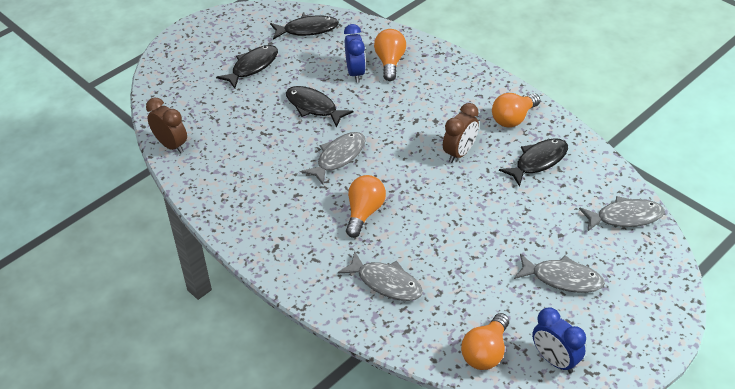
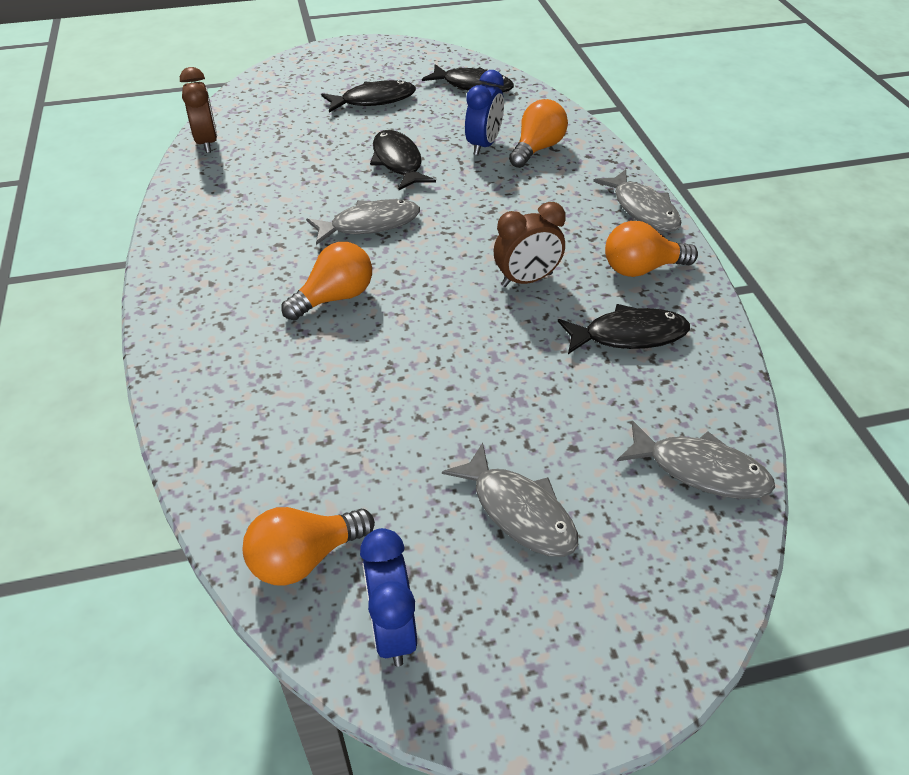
camera: 30 degrees right, 0 degrees up
(386, 282) = (272, 393): grey fish -> grey fish (643, 209)

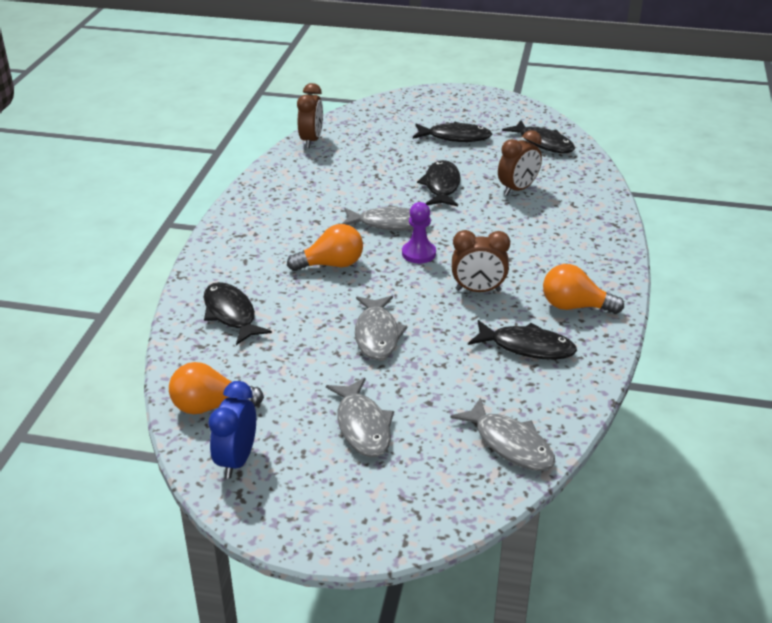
camera: 25 degrees right, 10 degrees down
(248, 407) = (231, 314): none -> black fish
(429, 253) = (418, 253): none -> purple pawn
(483, 145) = (517, 189): blue clock -> brown clock
(537, 149) = (559, 202): orange light bulb -> none
(643, 209) = (611, 266): grey fish -> grey fish (377, 334)

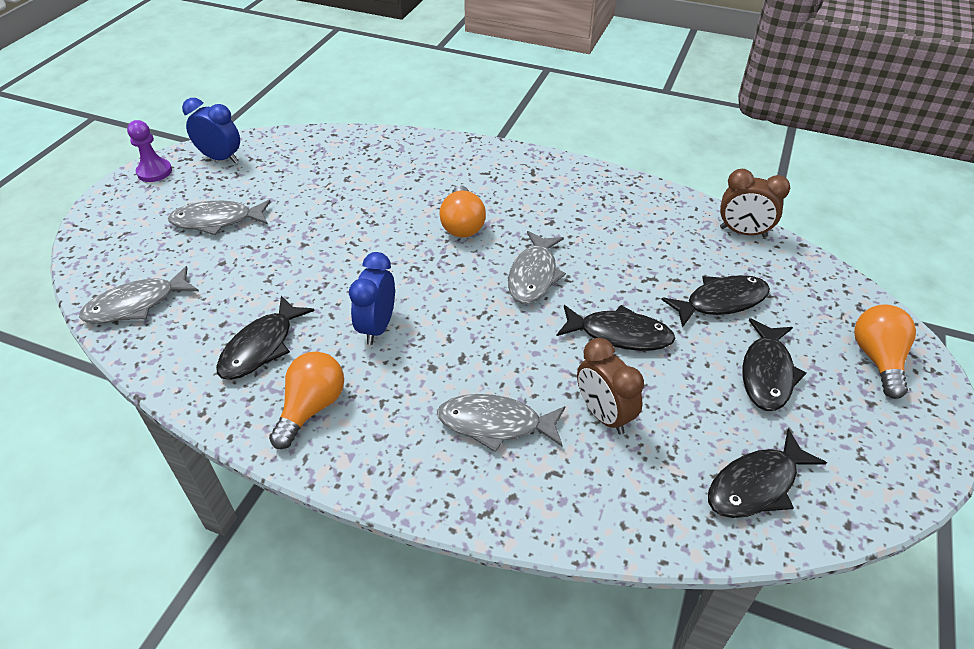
camera: 100 degrees right, 10 degrees up
(210, 406) = (287, 149): orange light bulb -> orange light bulb (877, 359)
(231, 314) = (403, 162): black fish -> black fish (721, 301)
(377, 334) = (334, 242): grey fish -> grey fish (495, 424)
(418, 253) = (465, 290): purple pawn -> purple pawn (154, 172)
(478, 290) = (377, 327): brown clock -> blue clock

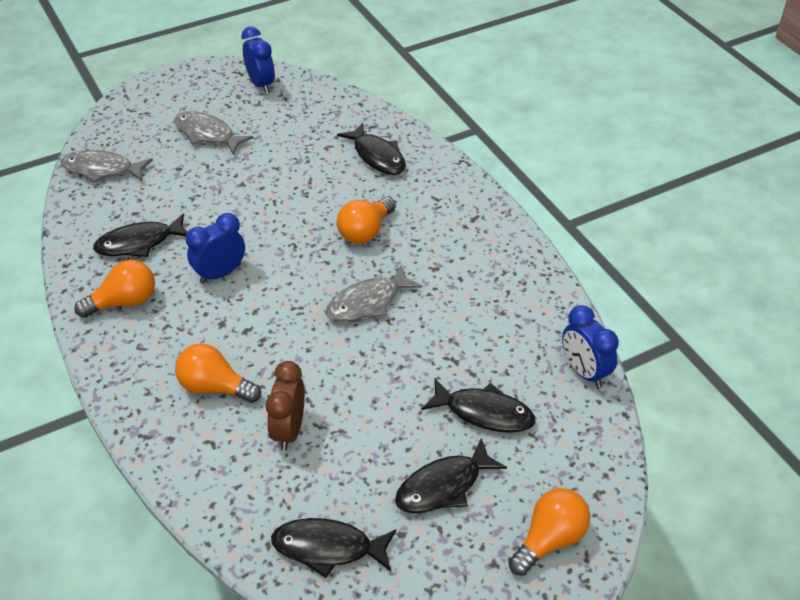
camera: 40 degrees right, 0 degrees up
(154, 172) = (208, 73): purple pawn -> none
(495, 424) = (215, 387): grey fish -> orange light bulb
(619, 334) = (373, 385): black fish -> black fish (377, 156)
(743, 232) = (584, 371): brown clock -> blue clock

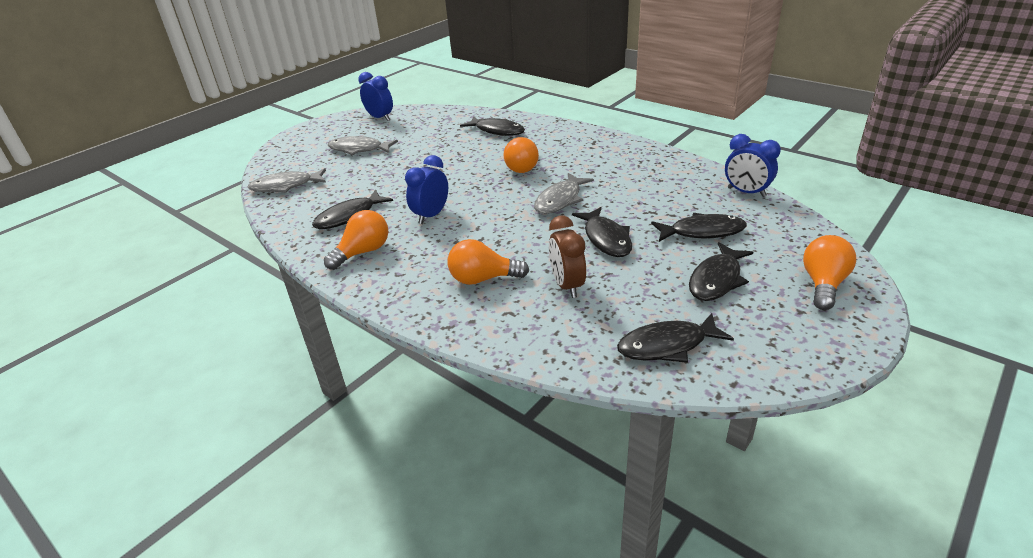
camera: 20 degrees left, 10 degrees down
(374, 381) = (606, 239): none -> black fish

